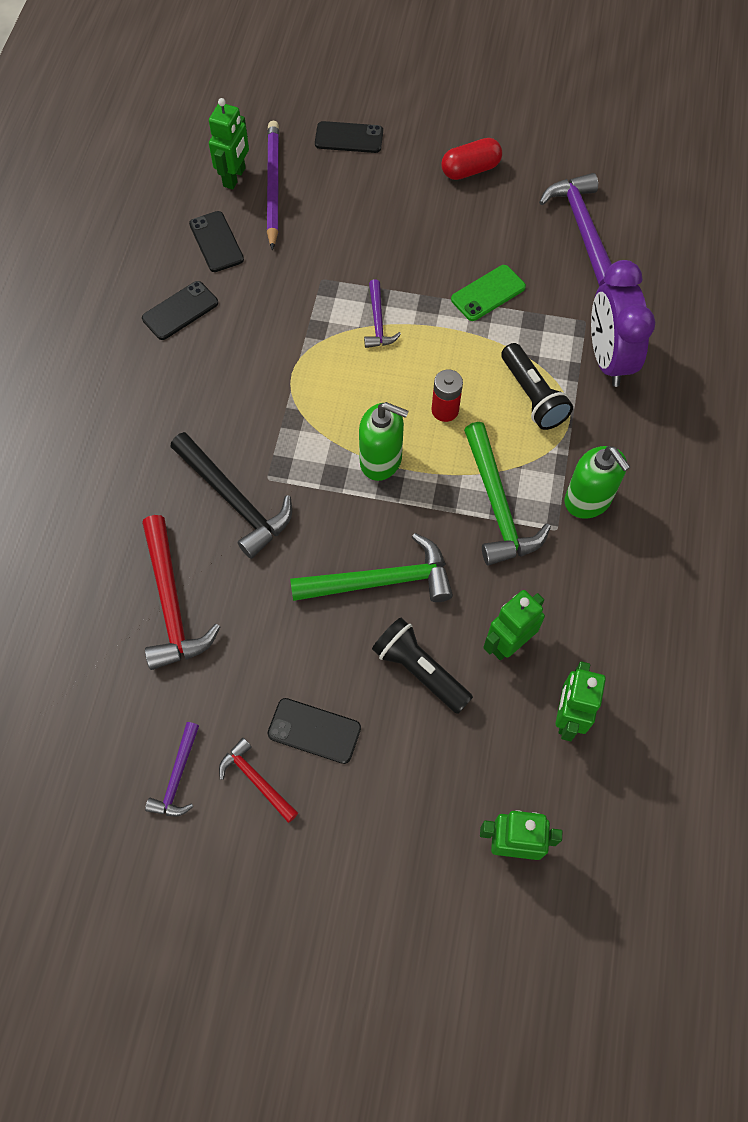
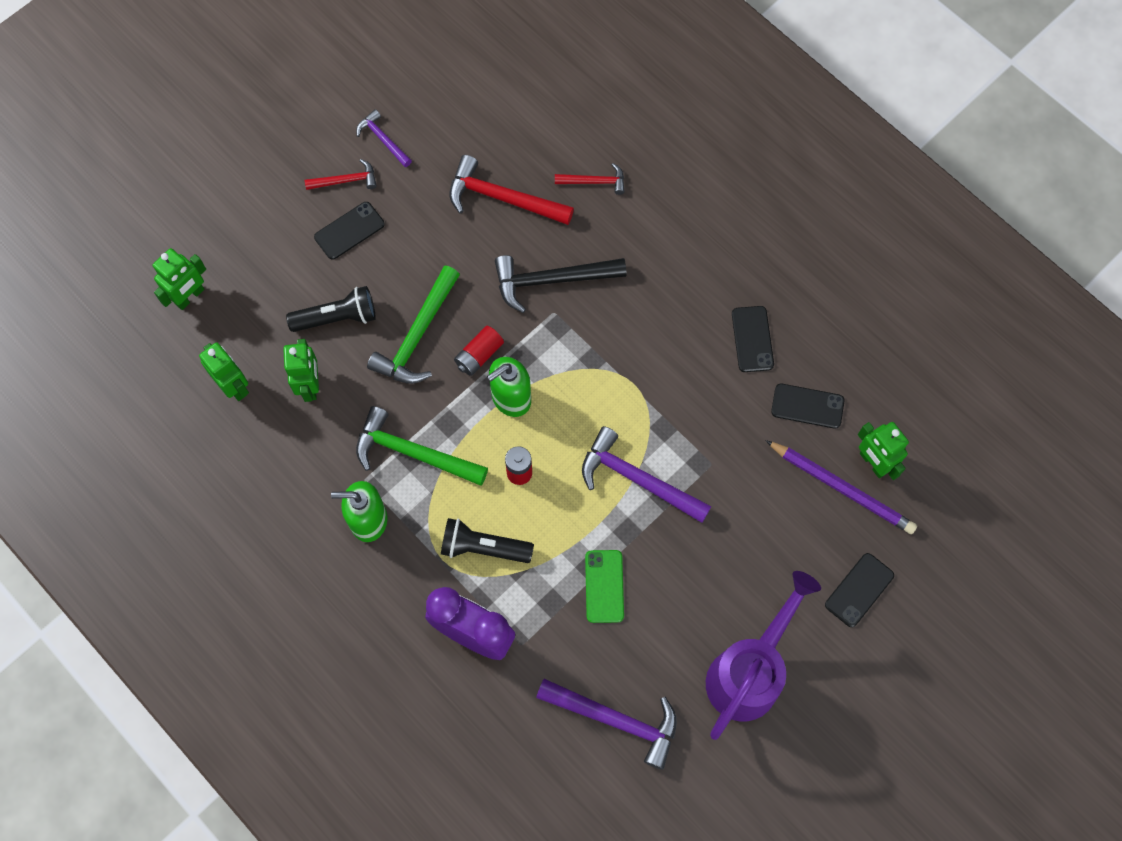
camera: 125 degrees right, 5 degrees up
(95, 530) = (594, 182): none -> red hammer
(360, 513) = (479, 355): none -> red battery
(378, 322) = (637, 479): purple hammer -> purple hammer, size x1.79
(470, 170) = (749, 671): red capsule -> purple watering can

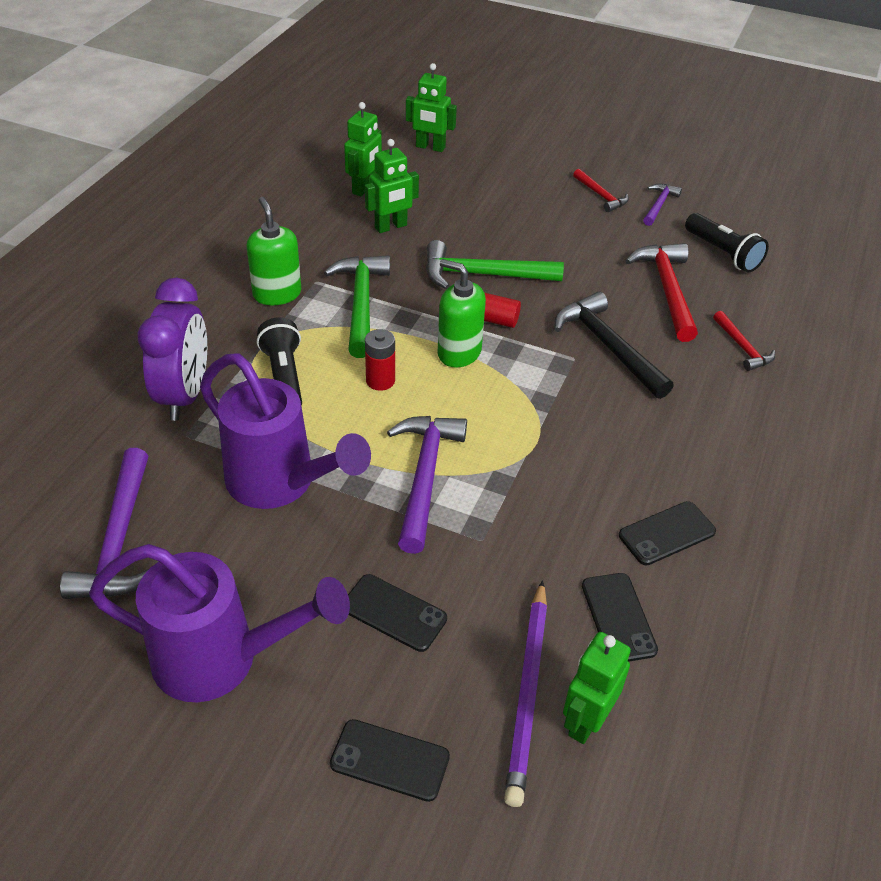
camera: 65 degrees right, 25 degrees down
(337, 317) = (466, 224): black flashlight -> black flashlight (723, 253)
(349, 231) = (555, 210): black phone -> black phone (394, 613)
(604, 586) = (281, 484): green phone -> purple watering can

